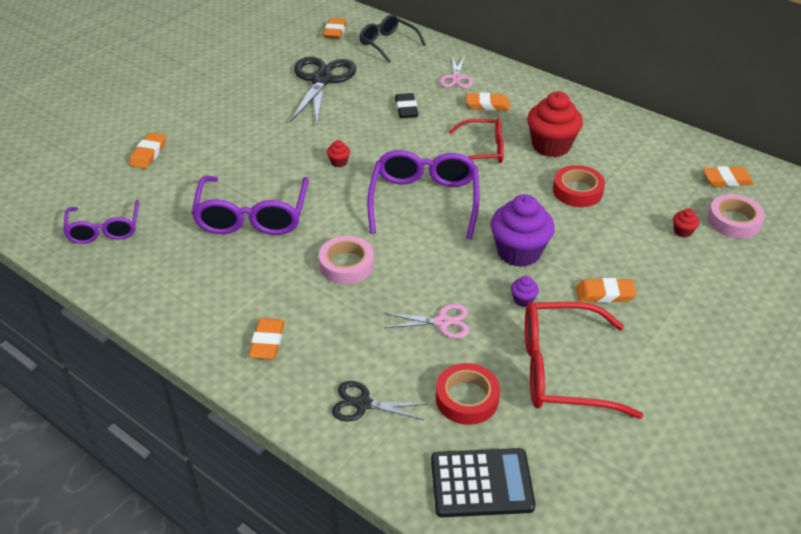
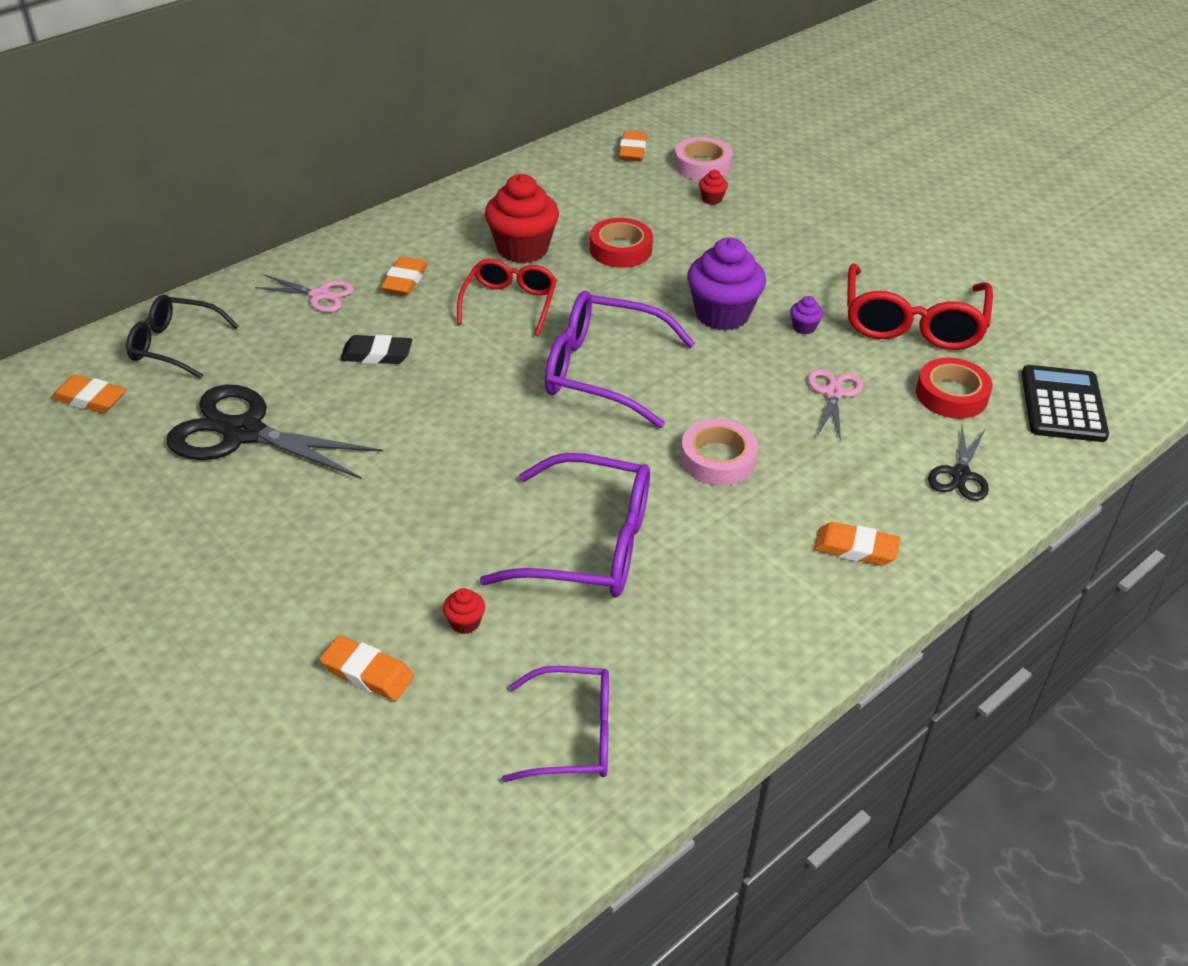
camera: 80 degrees left, 0 degrees up
(339, 162) = (485, 439): red cupcake -> red cupcake (465, 623)
(388, 44) = (175, 345): black glasses -> black glasses turned 45 degrees clockwise
(604, 294) = (802, 271): orange eraser -> none

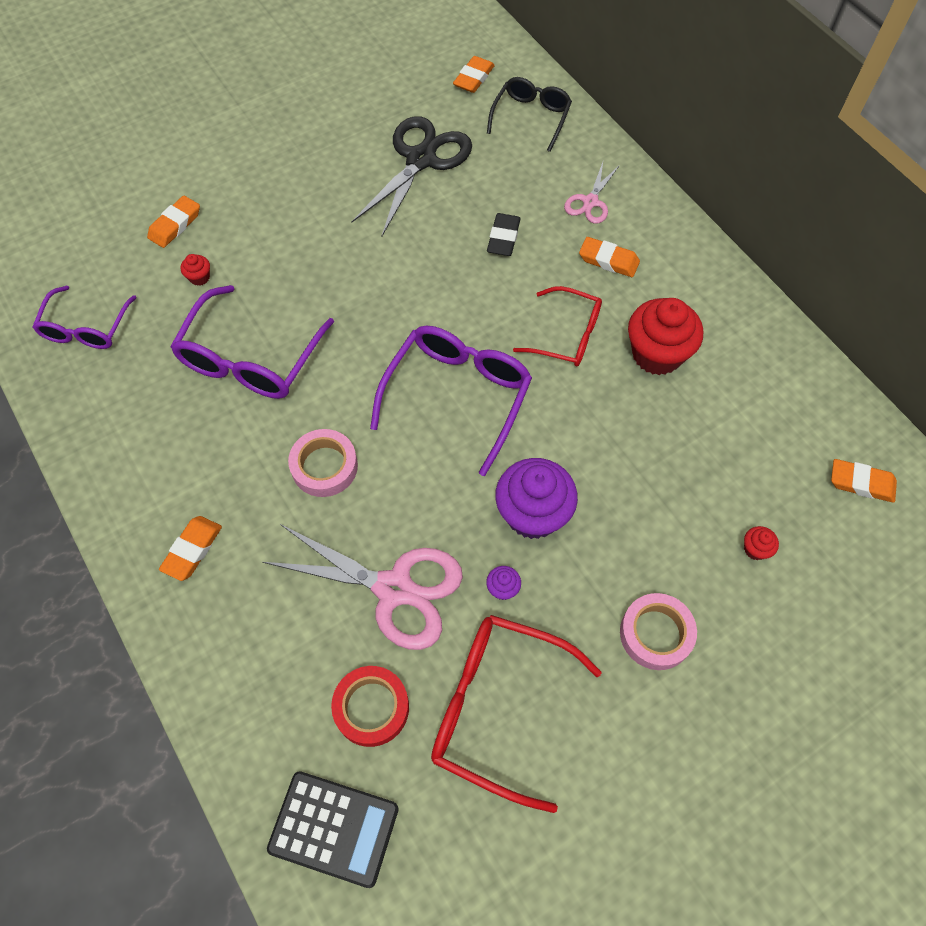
camera: 100 degrees right, 20 degrees up
(620, 249) = (653, 440): red tape -> none
(702, 165) = (832, 554): pink tape -> pink tape (656, 634)
(833, 393) = (394, 588): pink scissors -> pink scissors, size x1.91
(960, 475) = (256, 673): black scissors -> none

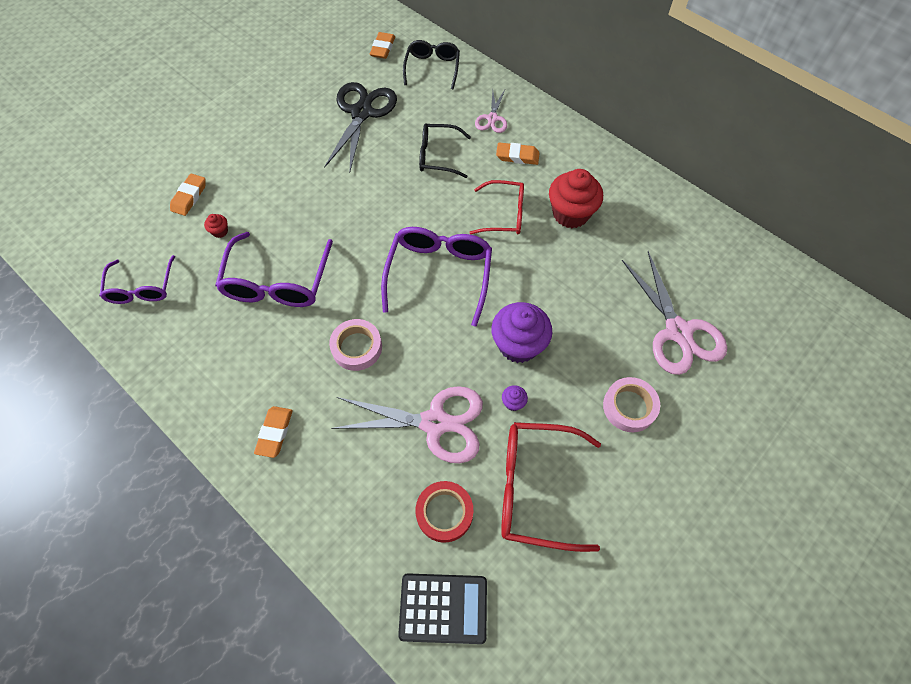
camera: 15 degrees left, 0 degrees up
(503, 238) = (438, 156): black eraser -> black glasses
(755, 549) = (678, 331): red cupcake -> pink scissors
(861, 483) = (733, 270): orange eraser -> none

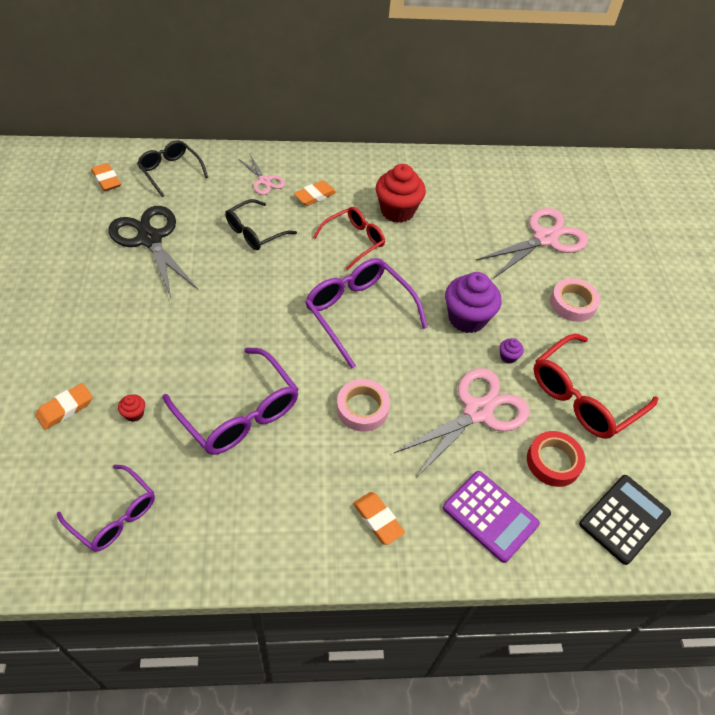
camera: 50 degrees left, 10 degrees down
(189, 197) = (65, 408): orange eraser -> orange eraser turned 75 degrees clockwise
(348, 504) = (490, 516): none -> purple calculator
(678, 331) = (545, 238): pink scissors -> pink scissors turned 60 degrees counterclockwise

